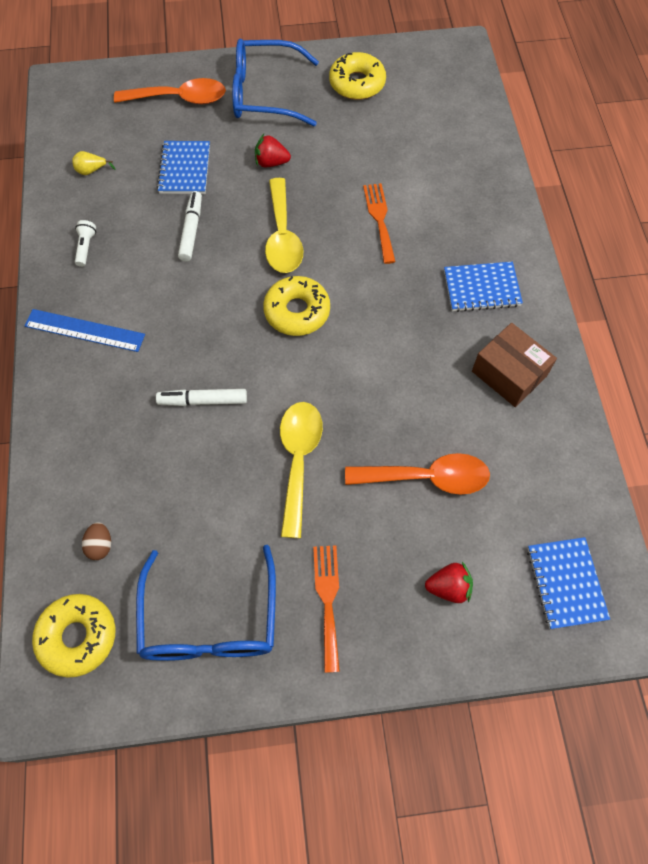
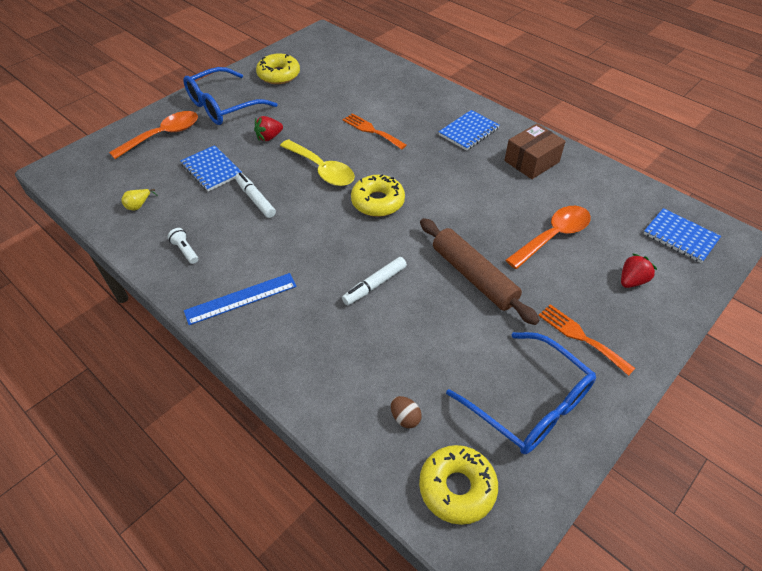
camera: 40 degrees left, 15 degrees down
(298, 461) = (473, 277): yellow spoon -> brown rolling pin
(509, 373) = (531, 161): brown box -> brown box turned 45 degrees counterclockwise

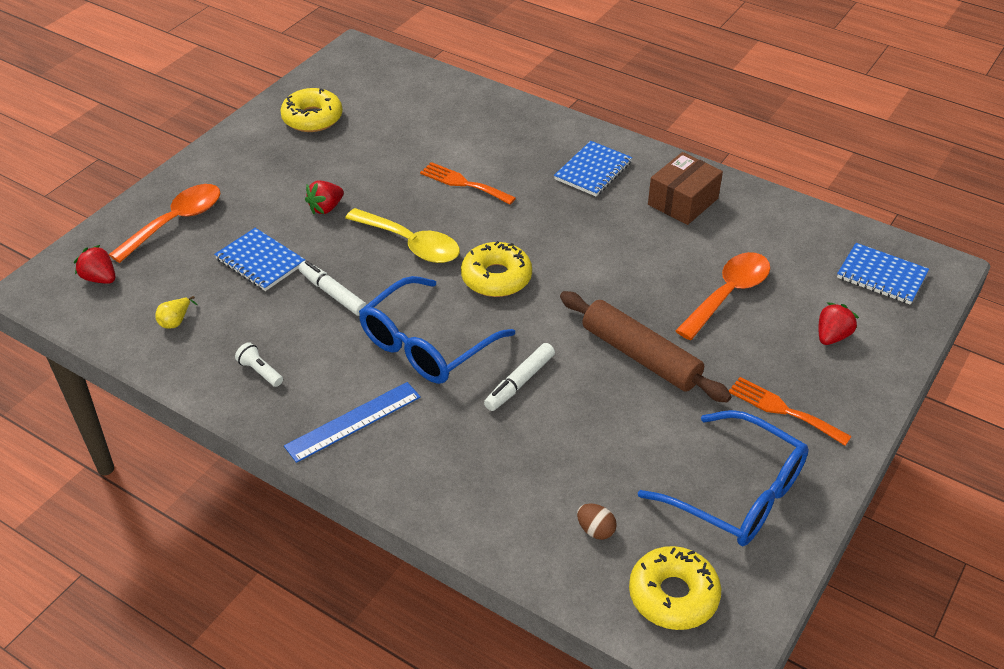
camera: 10 degrees left, 5 degrees down
(98, 168) = (100, 278): none -> red strawberry
(223, 106) = (247, 171): blue glasses -> blue glasses (426, 345)

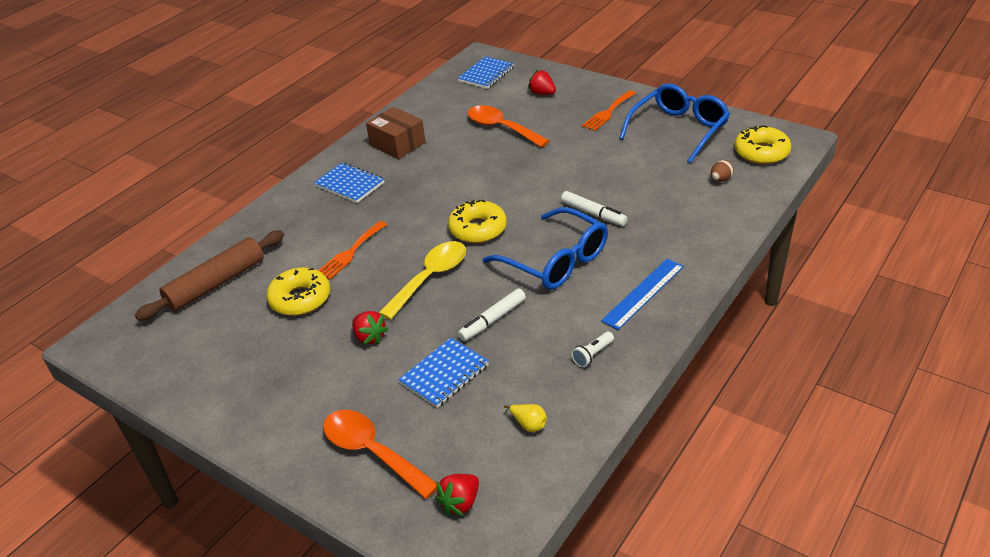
camera: 85 degrees left, 5 degrees down
(312, 118) = (213, 363): yellow donut -> yellow donut (300, 299)
(353, 421) = (643, 293): blue ruler -> blue ruler turned 75 degrees clockwise
(640, 356) = (563, 163): brown rolling pin -> brown rolling pin (216, 283)

